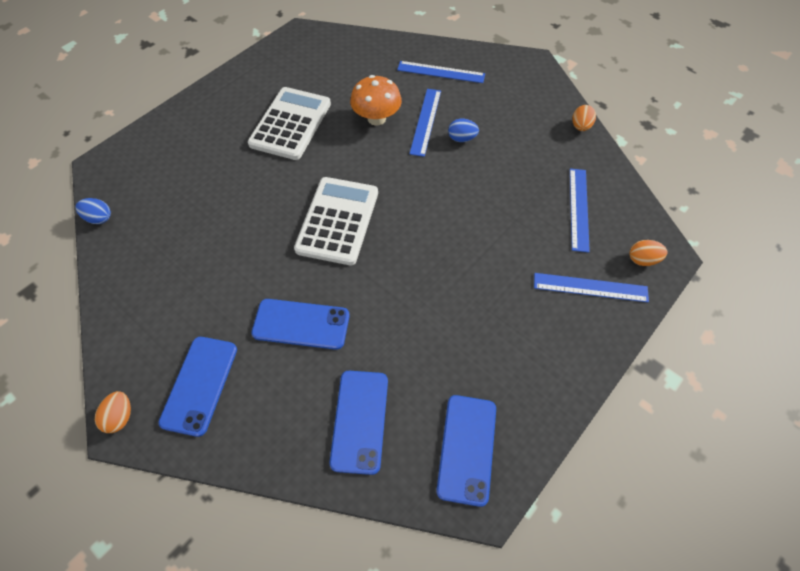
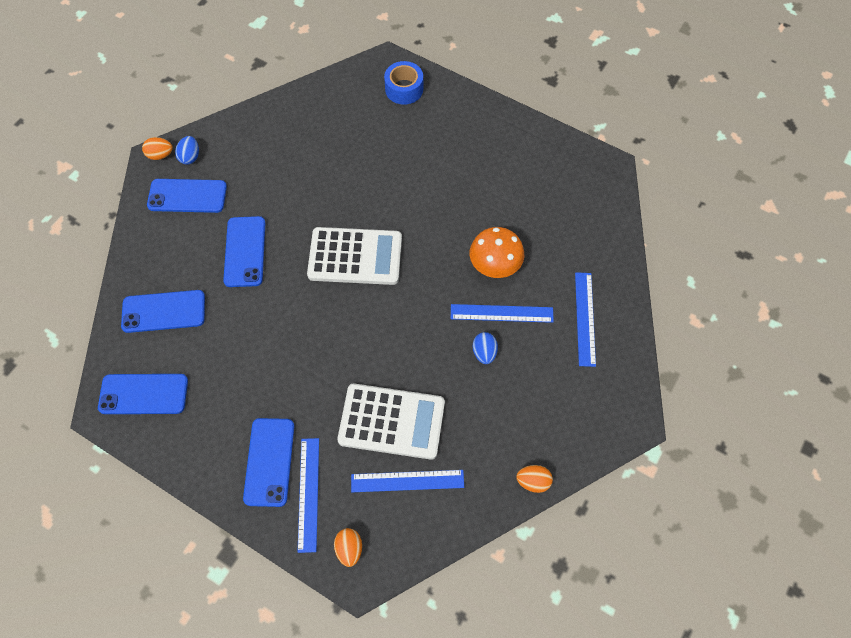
camera: 80 degrees right, 5 degrees up
(99, 218) = (330, 81): blue egg -> blue egg (190, 157)
(145, 155) = (404, 89): none -> blue tape
(291, 124) = (468, 191): white calculator -> white calculator (391, 422)
(556, 319) = (269, 462): none -> blue phone

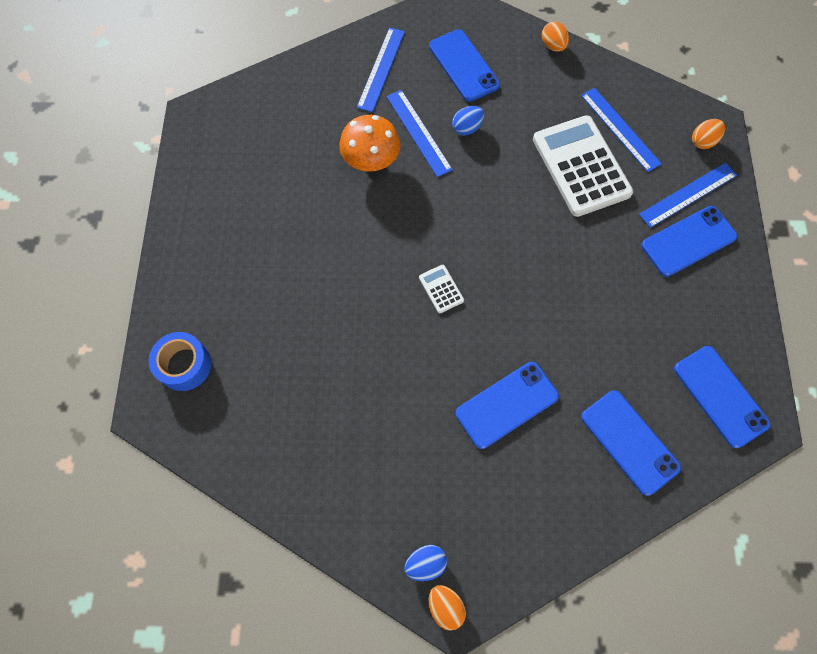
camera: 120 degrees left, 5 degrees up
(187, 196) = (480, 524): blue phone -> blue phone (463, 66)
(355, 257) = (441, 289): white calculator -> white calculator, size x0.42
(584, 318) = (381, 69): blue ruler -> blue ruler turned 45 degrees counterclockwise

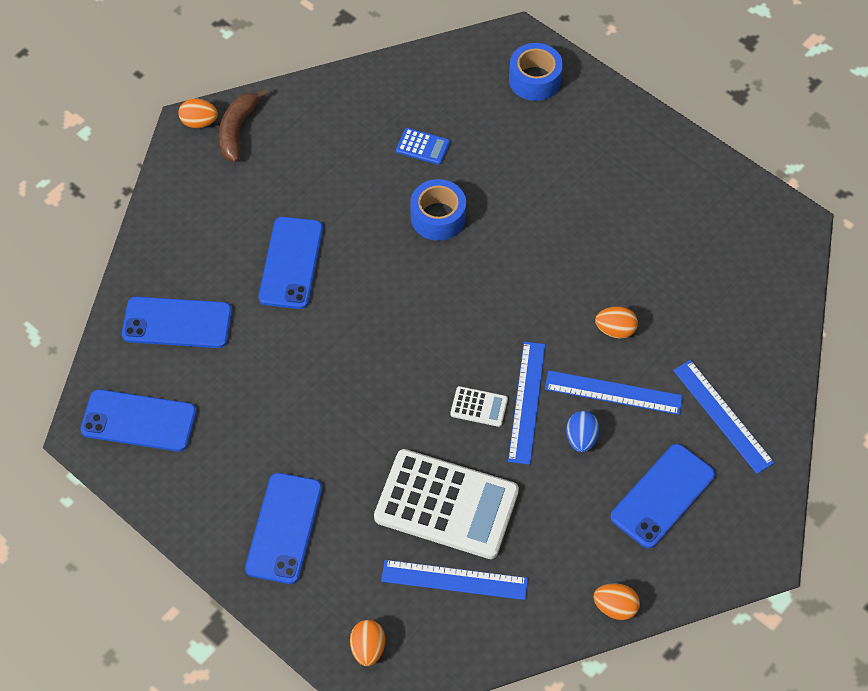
camera: 130 degrees right, 10 degrees down
(320, 397) = (422, 147): none -> blue calculator
(371, 161) = (615, 330): orange mushroom -> orange egg
(376, 334) = (438, 217): none -> blue tape
(425, 563) = (237, 130): blue egg -> brown banana
(441, 289) = (433, 291): white calculator -> white calculator (479, 407)
(463, 66) = (662, 496): blue phone -> blue phone turned 60 degrees counterclockwise
(688, 194) = (327, 574): blue ruler -> blue ruler (527, 402)

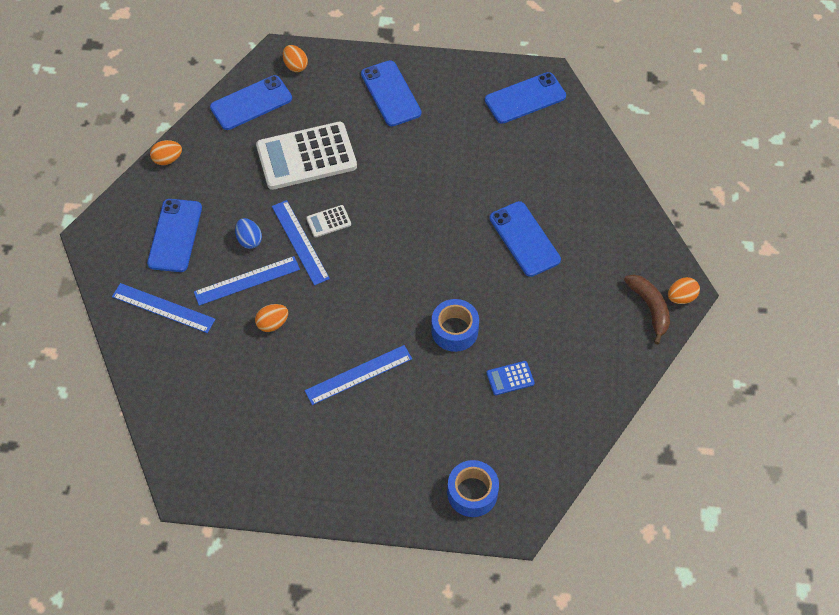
camera: 145 degrees right, 0 degrees up
(177, 323) = (558, 161): blue phone -> blue phone (251, 103)
(454, 580) = (272, 122): blue ruler -> blue ruler (358, 374)

